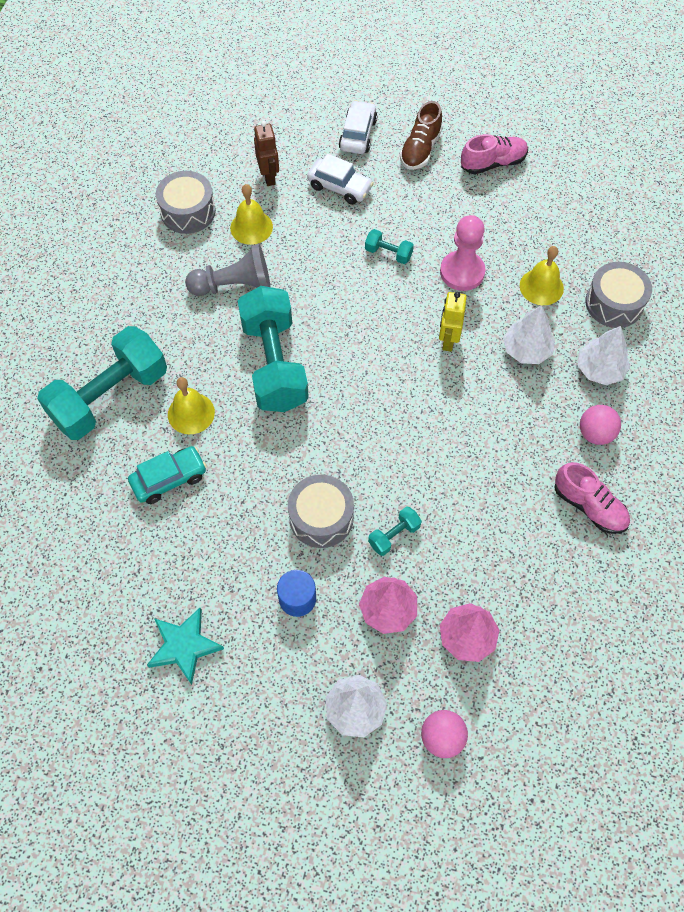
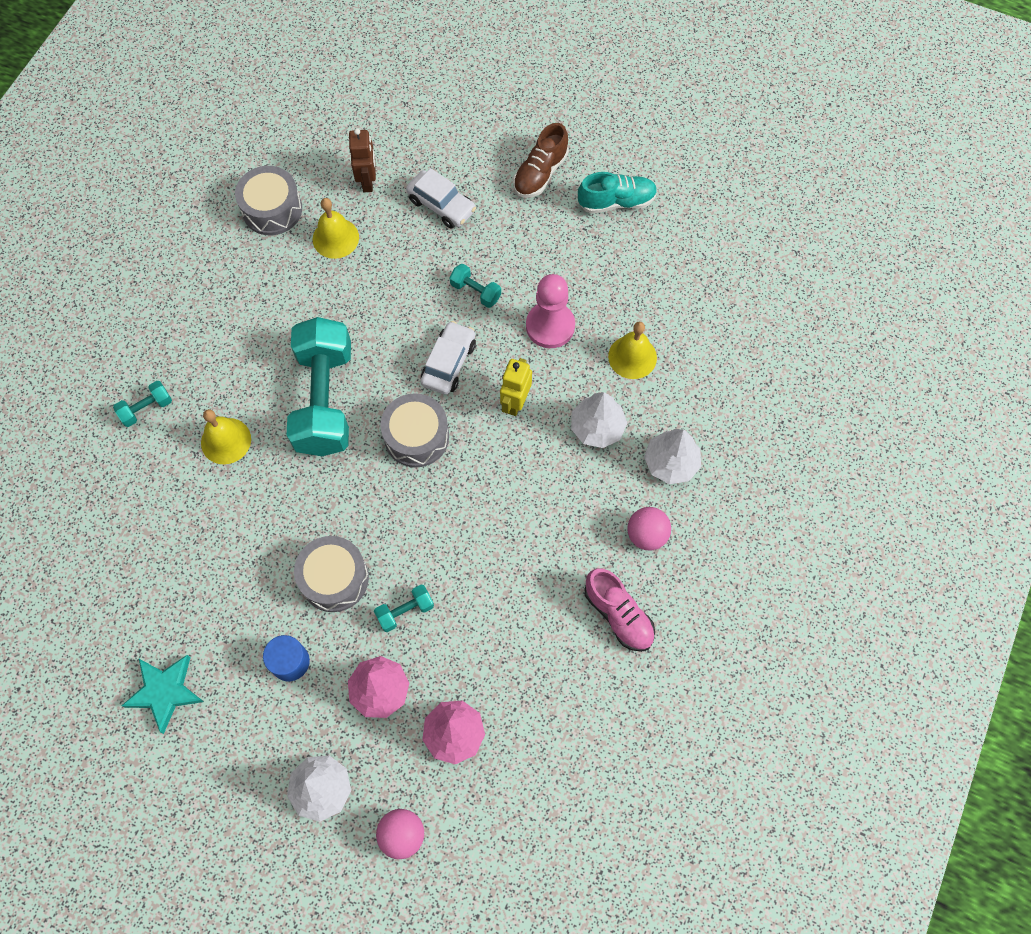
camera: 10 degrees right, 5 degrees up
(110, 397) = (146, 408): turquoise dumbbell -> turquoise dumbbell, size x0.41
(169, 479) = (188, 509): turquoise car -> none
(234, 285) = (302, 303): grey pawn -> none
(358, 134) = (476, 145): white car -> white car (448, 363)
(493, 163) = (616, 202): pink shoe -> turquoise shoe
(614, 303) = (707, 389): grey drum -> grey drum (416, 437)

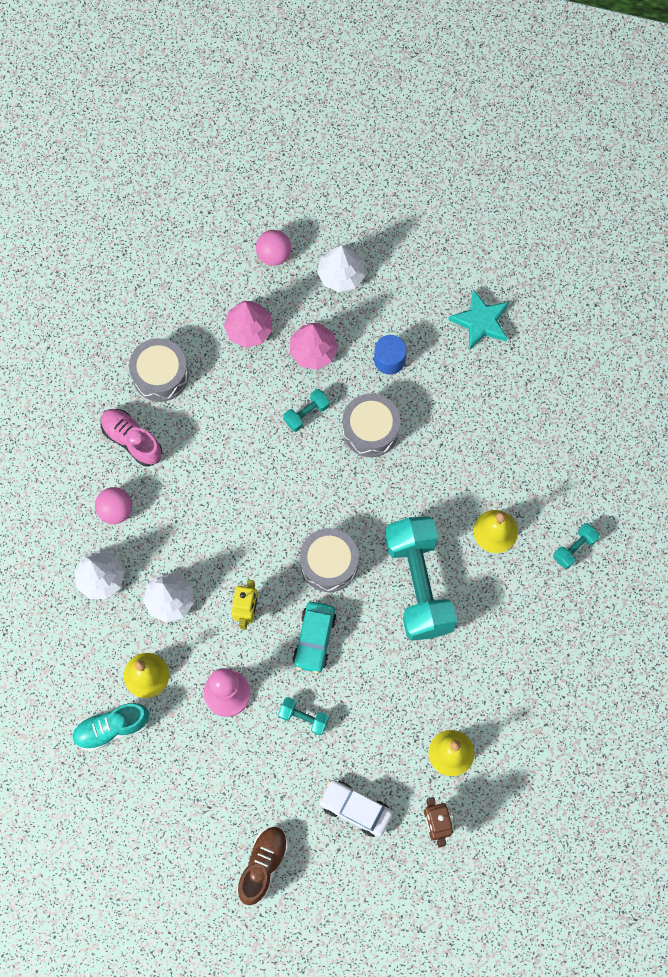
camera: 170 degrees right, 5 degrees up
(272, 209) = (522, 774): grey drum -> grey drum (160, 375)
(448, 363) = (314, 639): white car -> turquoise car
(616, 202) = (181, 844): turquoise shoe -> turquoise shoe (112, 728)

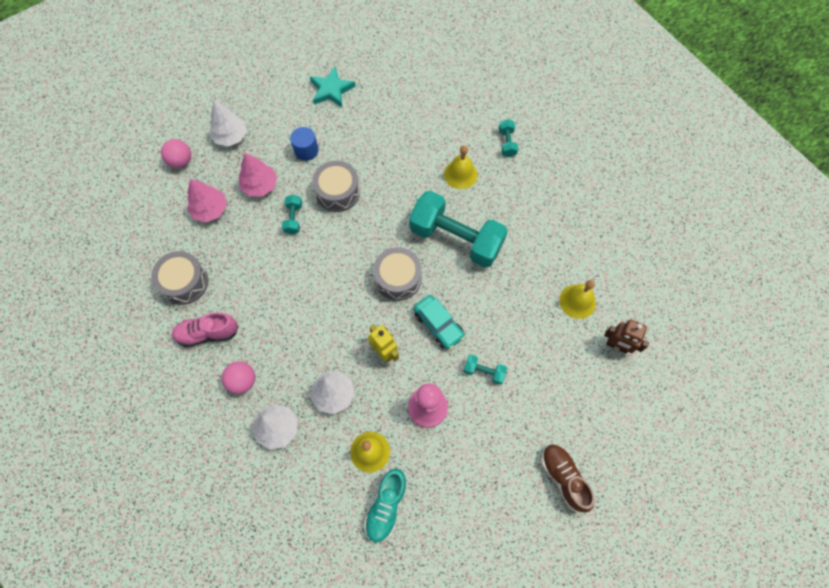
camera: 50 degrees left, 5 degrees down
(303, 718) = (484, 371): turquoise dumbbell -> turquoise dumbbell turned 45 degrees clockwise
(355, 809) = (570, 387): white car -> none

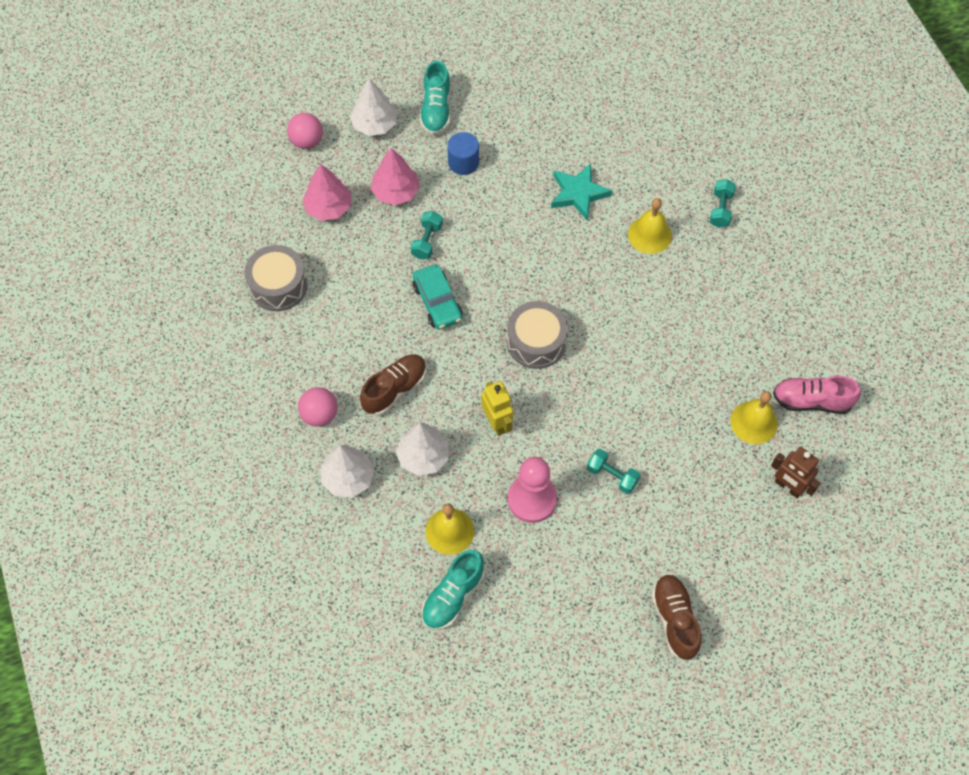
camera: 15 degrees right, 5 degrees down
(208, 333) = (292, 350): pink shoe -> pink shoe (811, 401)
(275, 115) = (436, 110): none -> turquoise shoe
(297, 344) = (395, 389): none -> brown shoe
(331, 90) = (514, 94): turquoise star -> turquoise star (578, 193)
(338, 192) = (489, 221): grey drum -> none
(438, 324) = (571, 408): turquoise car -> turquoise car (437, 302)
(456, 238) = (622, 311): turquoise dumbbell -> none

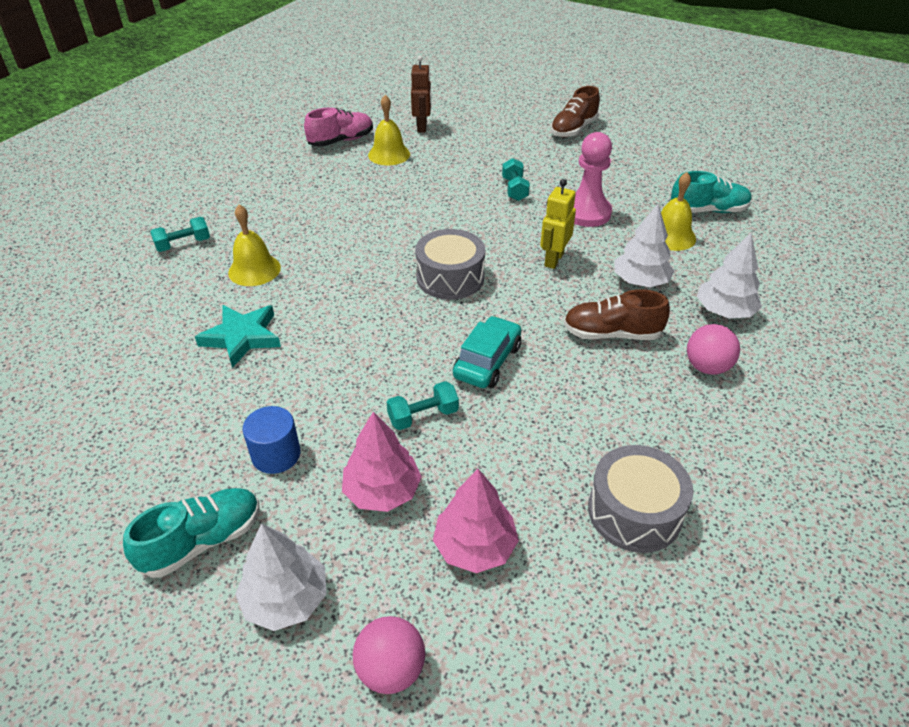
camera: 130 degrees left, 20 degrees down
(811, 401) = (341, 141): pink shoe -> pink shoe turned 90 degrees counterclockwise

